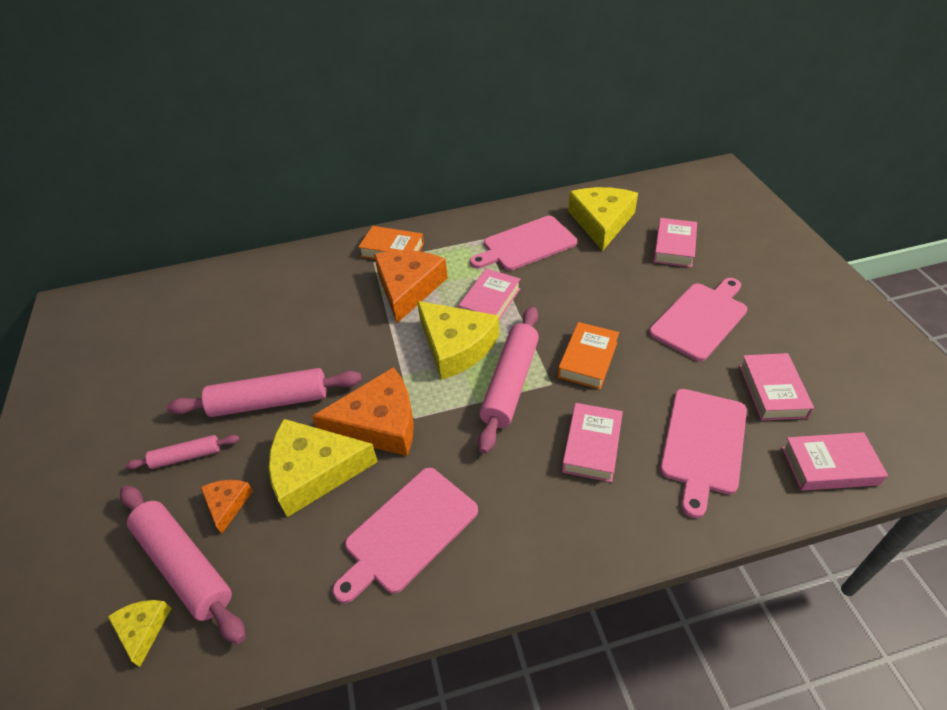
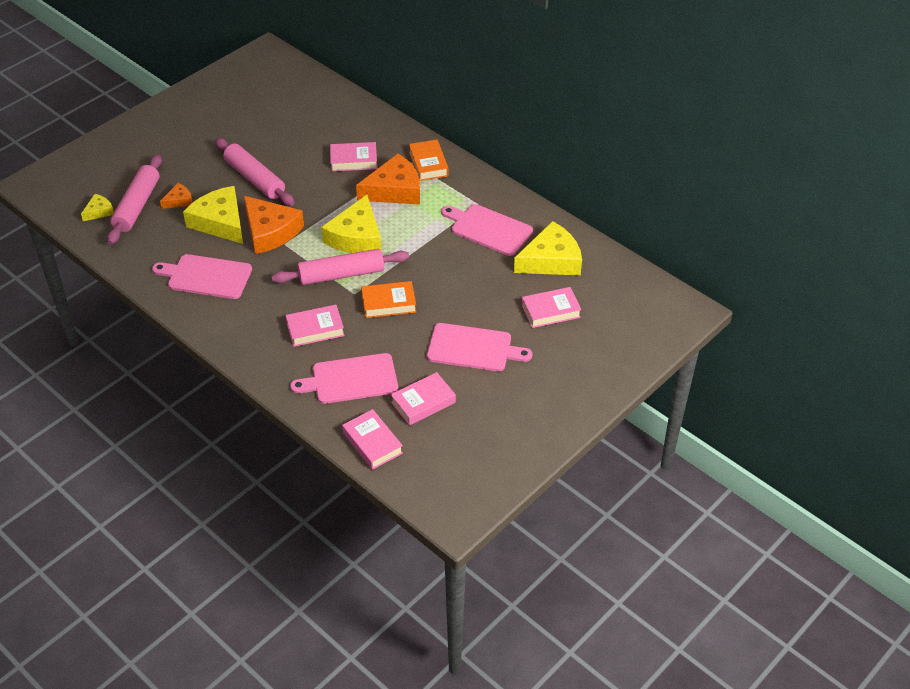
camera: 55 degrees right, 0 degrees up
(186, 456) = (197, 168): pink rolling pin -> none
(490, 302) = (410, 235): pink book -> pink book (353, 160)

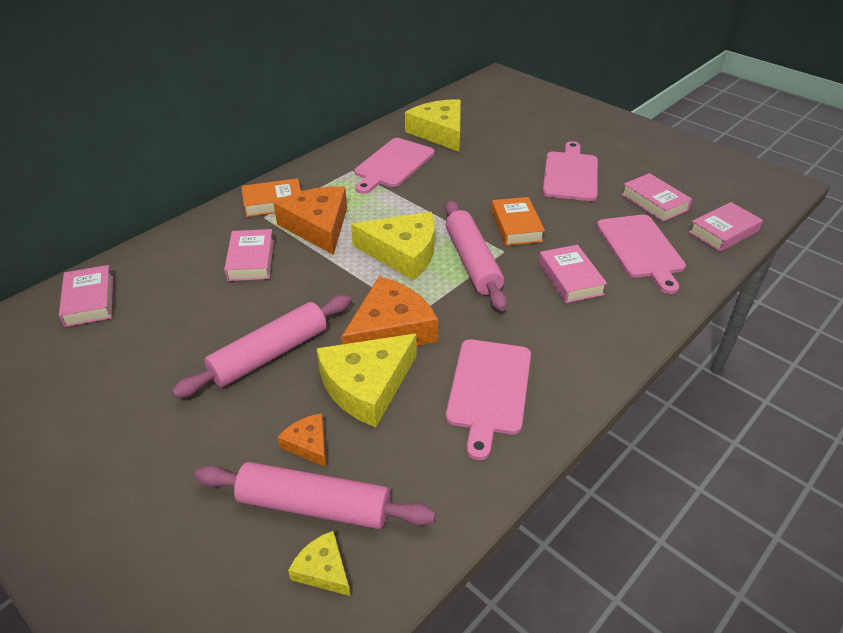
camera: 90 degrees left, 5 degrees down
(550, 311) = (510, 134): pink book -> pink book (89, 301)

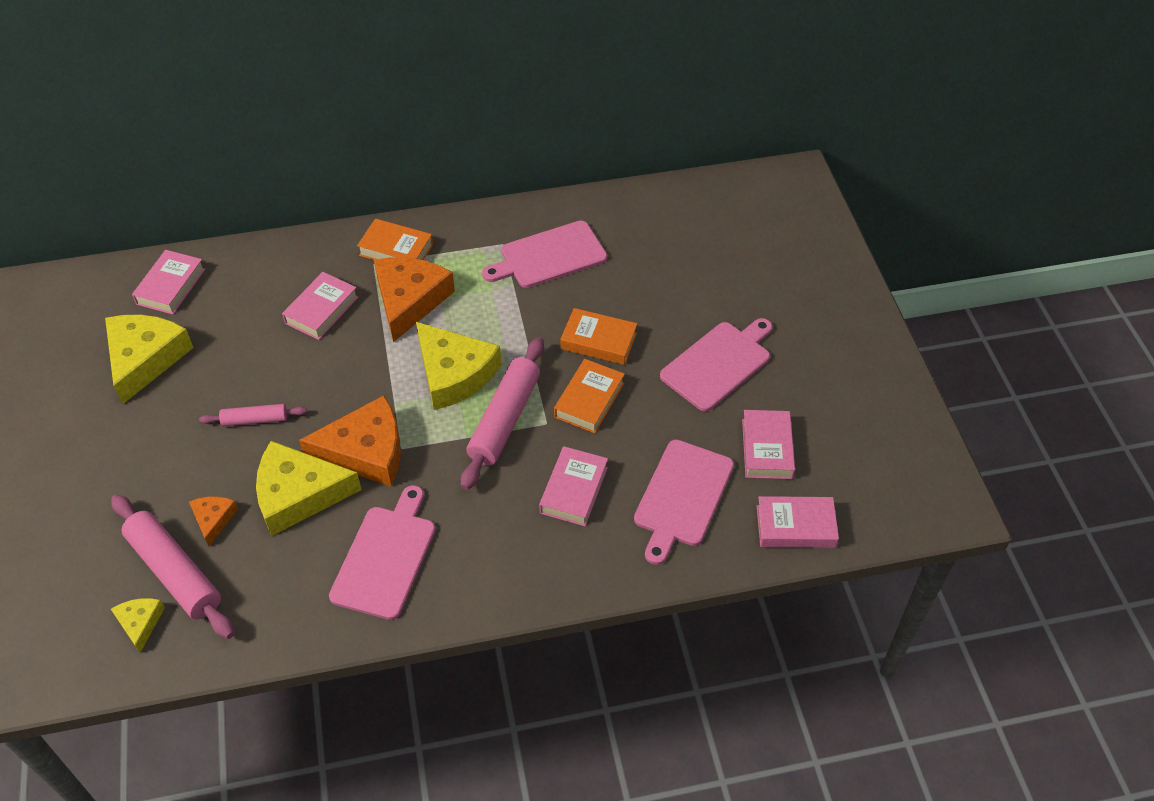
camera: 35 degrees right, 10 degrees up
(270, 354) = (255, 420): pink rolling pin -> pink rolling pin, size x0.54
(440, 132) = (641, 233): yellow cheese -> yellow cheese (145, 359)
(482, 194) = (598, 341): none -> orange book
(489, 390) = (385, 557): pink cutting board -> pink cutting board turned 150 degrees clockwise

